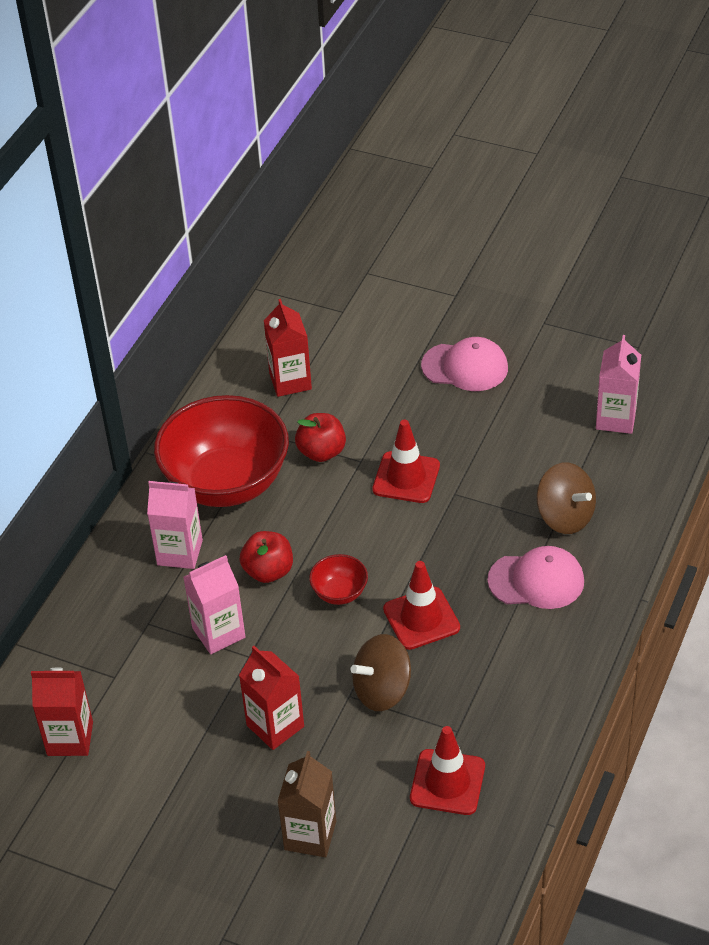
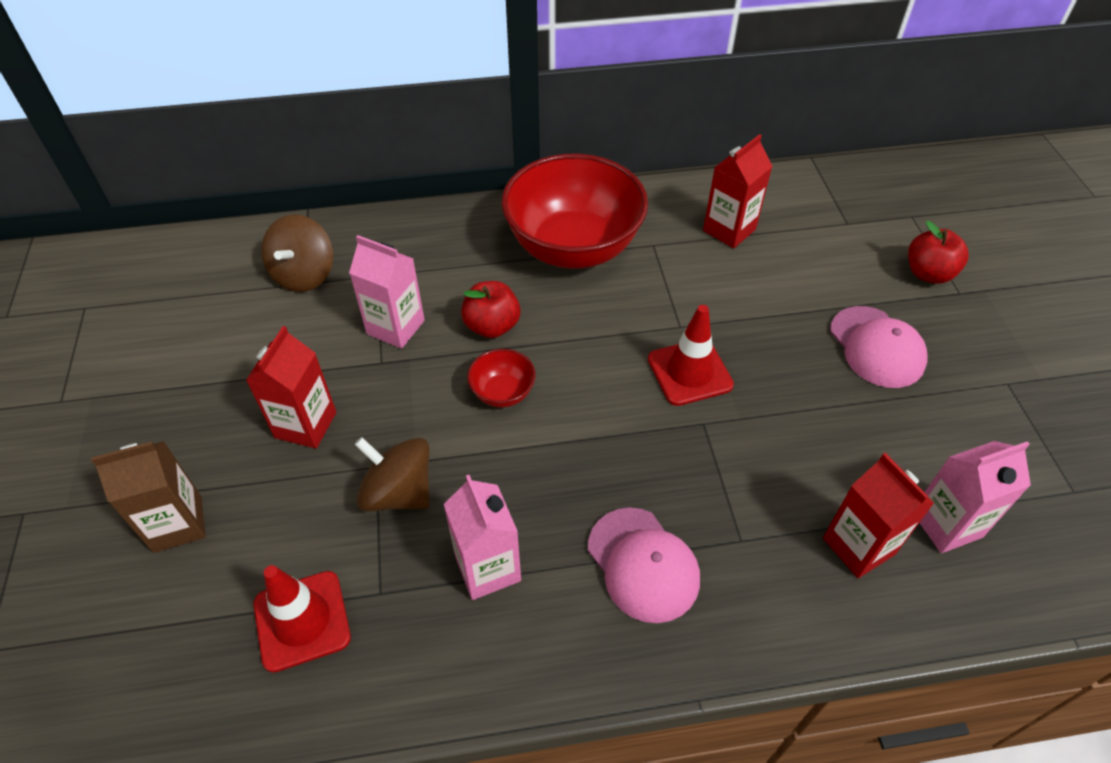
camera: 55 degrees right, 5 degrees up
(70, 738) = (221, 288): red carton -> red carton (858, 546)
(180, 552) = (471, 256): pink carton -> pink carton (487, 568)
(321, 452) = (665, 293): red apple -> red apple (928, 273)
(421, 618) = (515, 479): red traffic cone -> none
(565, 516) = (758, 545): brown spinning top -> brown spinning top (304, 274)

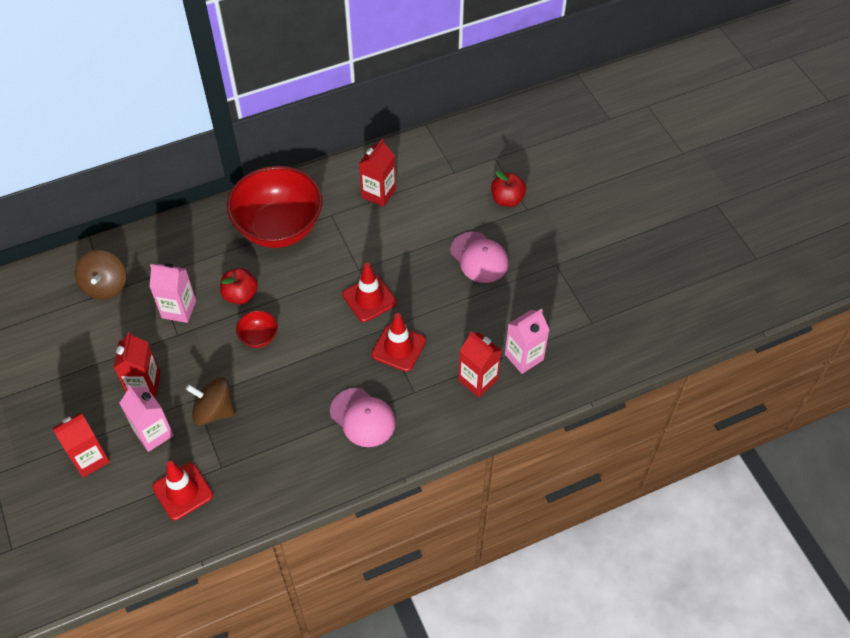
camera: 15 degrees left, 5 degrees up
(178, 524) = (90, 458): brown carton -> red carton
(487, 568) = (277, 440): pink carton -> pink carton (153, 433)
(725, 459) = (398, 348): none -> red traffic cone

